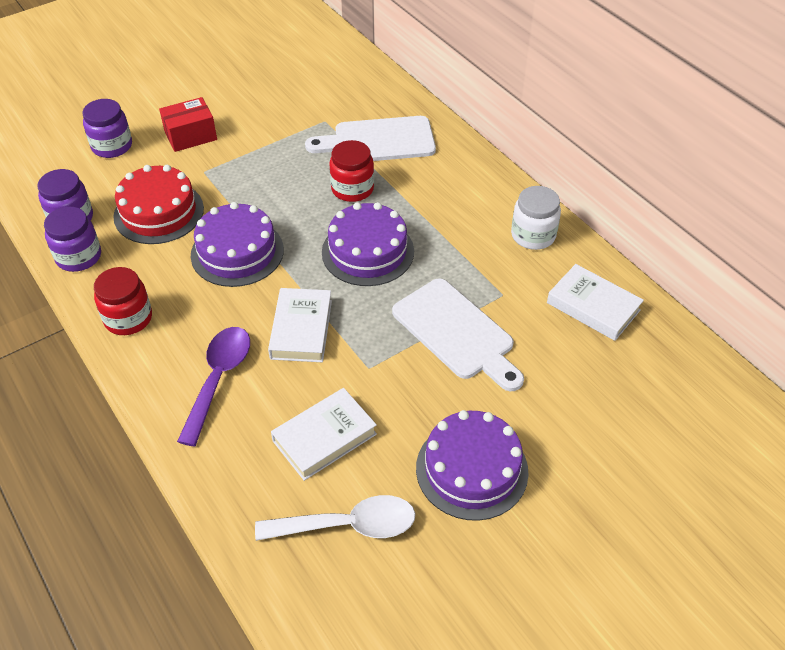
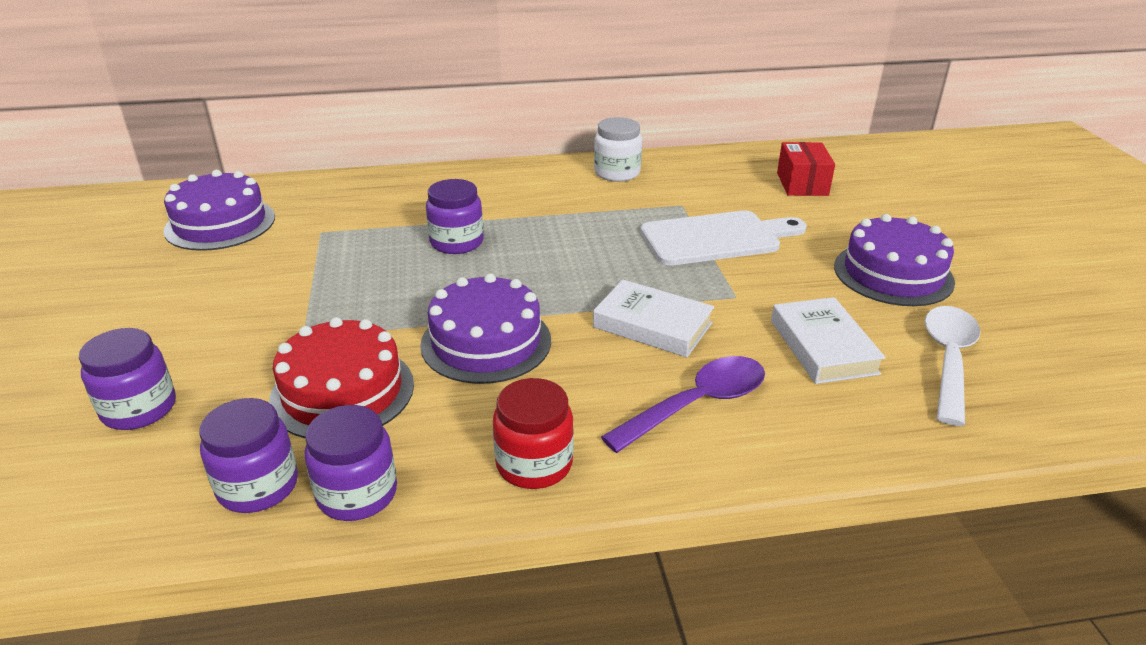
camera: 65 degrees left, 15 degrees down
(190, 136) = (216, 331): red box -> red box (802, 184)
(218, 379) = (697, 404): purple spoon -> purple spoon turned 105 degrees clockwise
(352, 189) = (457, 242): red jar -> purple jar
(368, 252) = (564, 257): purple cake -> purple cake (220, 223)
(378, 141) = (397, 210): white cutting board -> none
(593, 306) = (724, 172): white book -> none

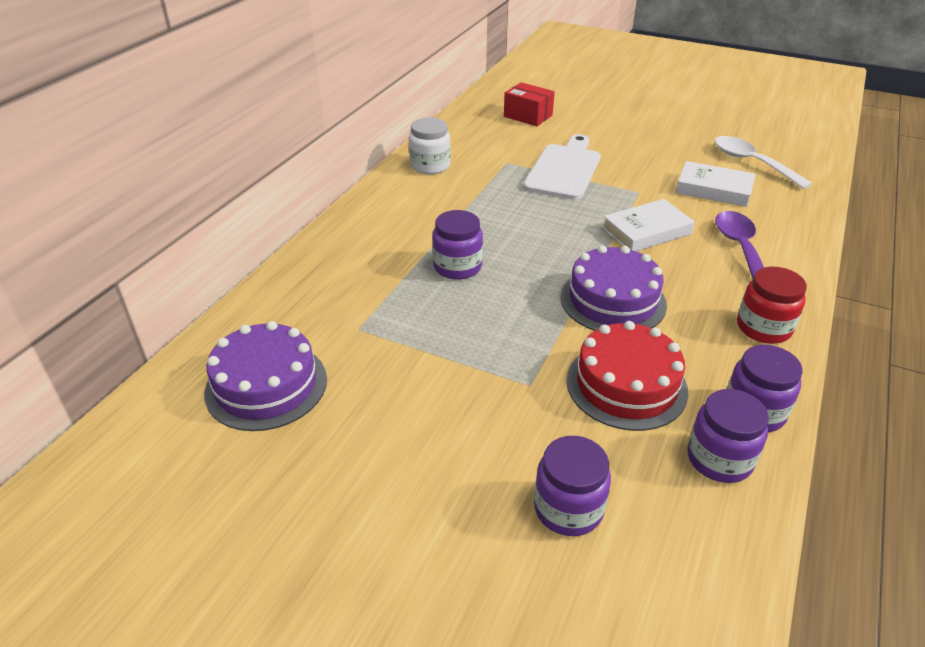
camera: 55 degrees left, 5 degrees up
(893, 274) = (659, 138): purple cake -> none

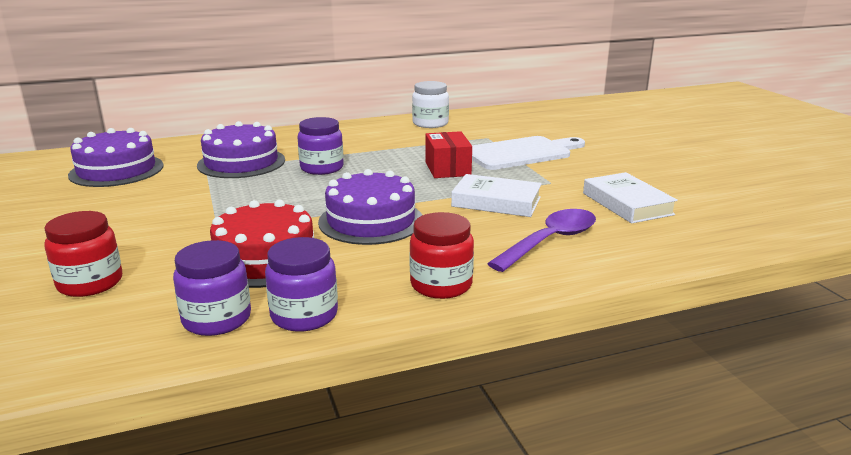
camera: 45 degrees right, 15 degrees down
(372, 300) = (241, 162): none -> purple cake
(528, 116) = (570, 122): red box -> red box (447, 168)
(568, 509) = (90, 283): purple jar -> red jar
(751, 163) = (717, 203): white spoon -> none

